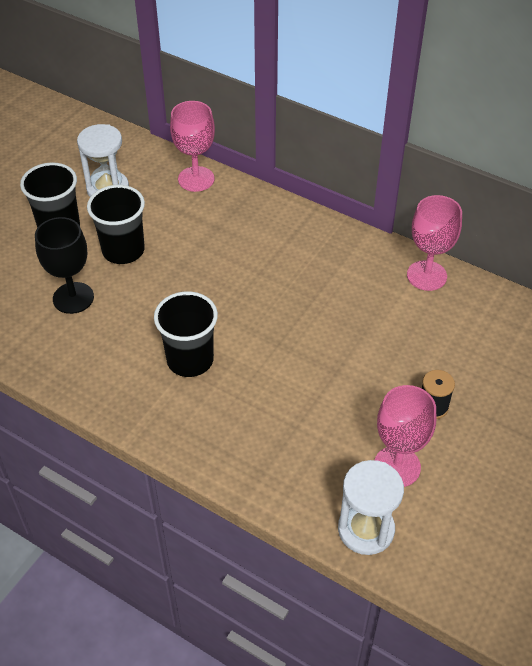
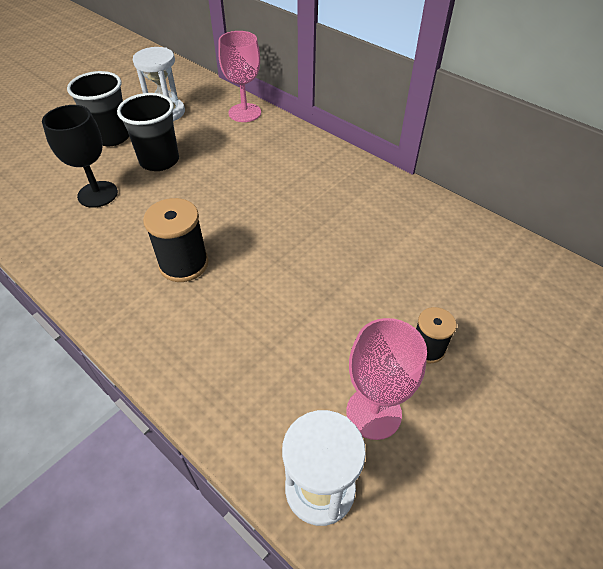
camera: 10 degrees right, 0 degrees up
(190, 360) = (184, 264): black cup -> black spool
(426, 275) = (442, 215): pink goblet -> none

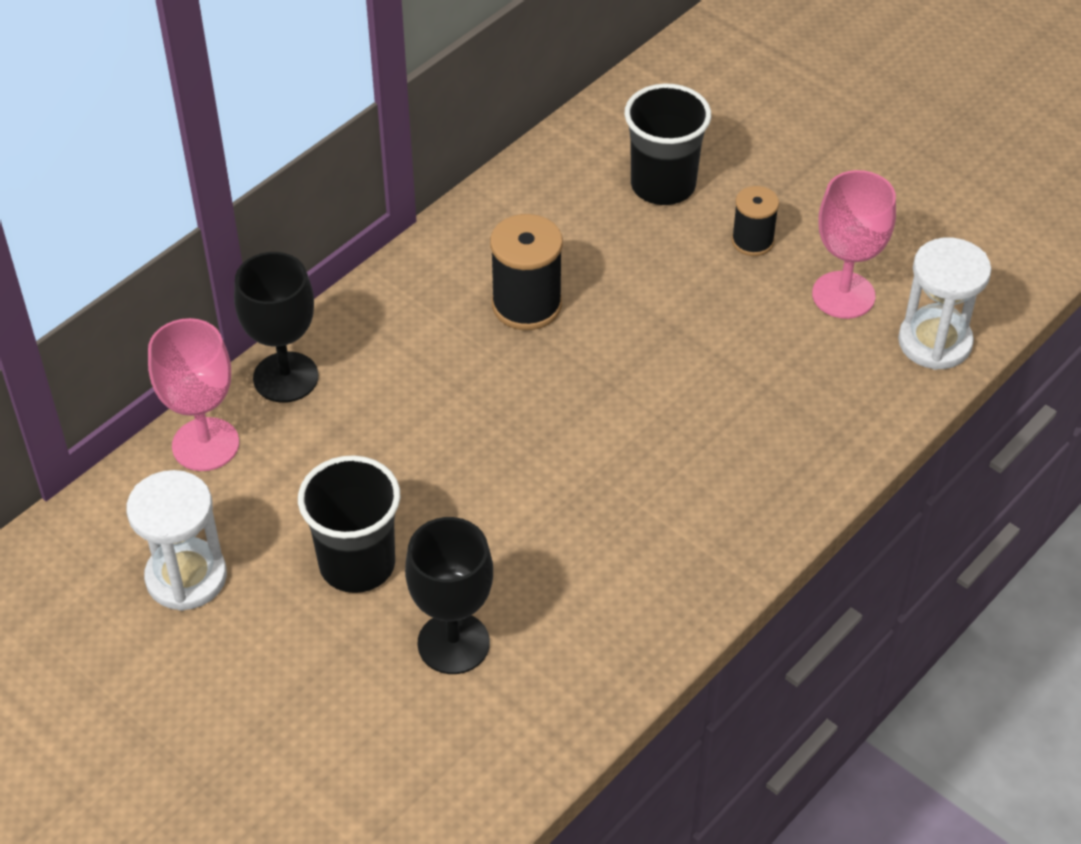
camera: 90 degrees left, 0 degrees up
(112, 137) = (268, 658): black cup -> black cup (663, 185)
(184, 264) = (623, 494): black spool -> black spool (526, 305)
(287, 133) = (285, 377): none -> black goblet

